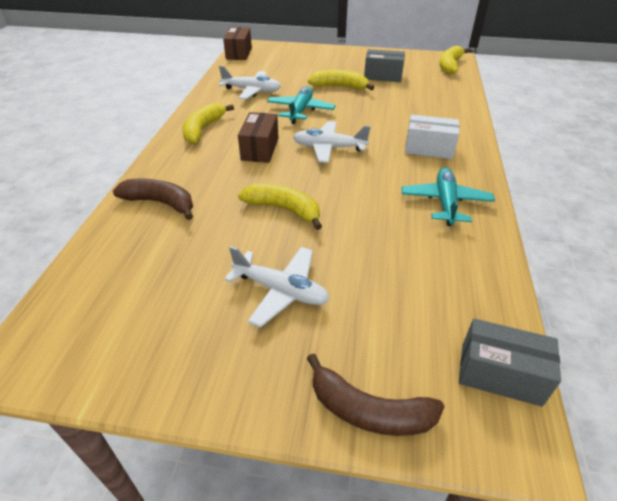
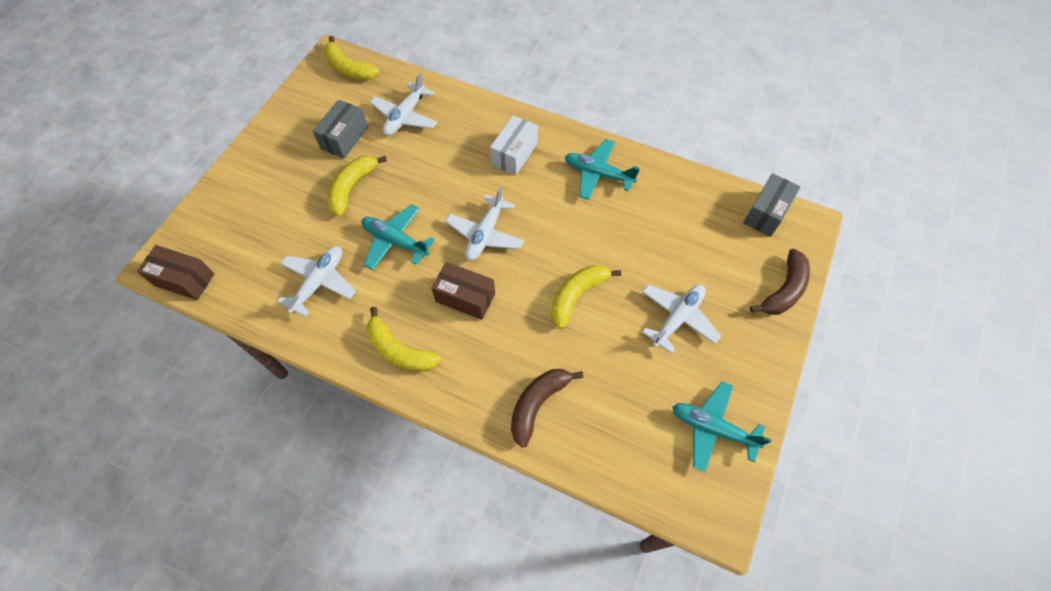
camera: 75 degrees left, 20 degrees up
(135, 341) = (712, 428): none -> turquoise plane
(424, 93) = (405, 116): none -> white plane

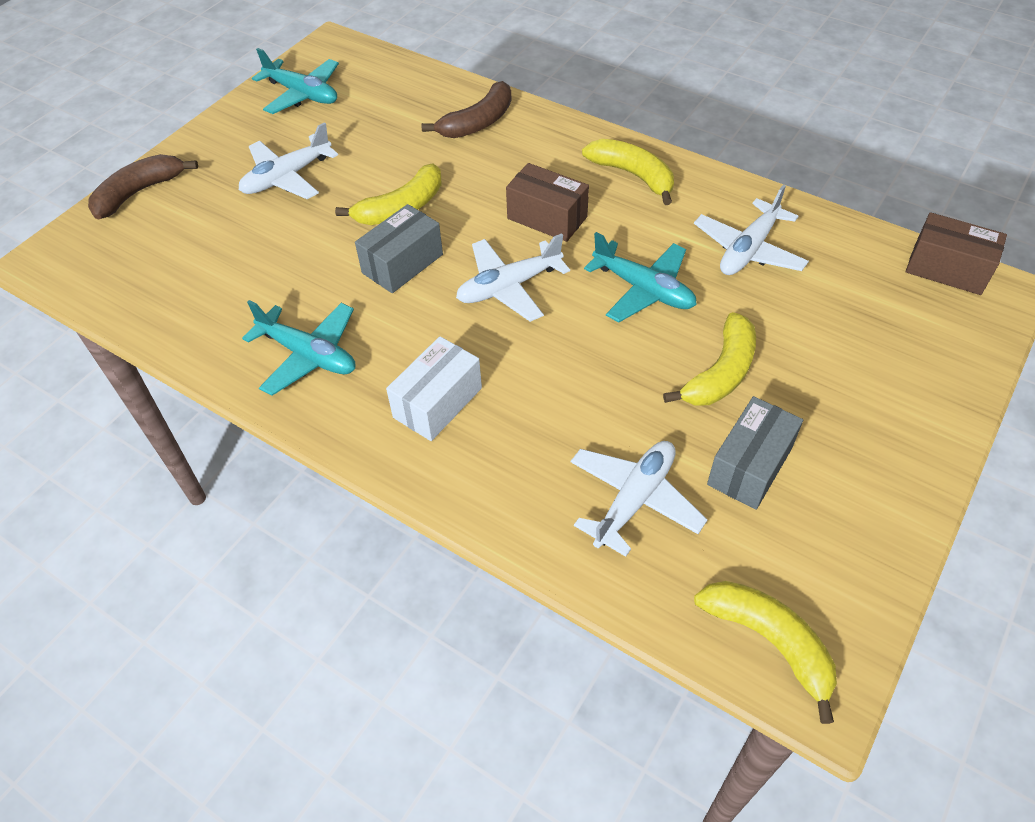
camera: 170 degrees left, 10 degrees down
(485, 234) = (509, 287): white plane -> white plane turned 150 degrees counterclockwise
(766, 213) = (91, 277): grey box -> grey box (402, 264)

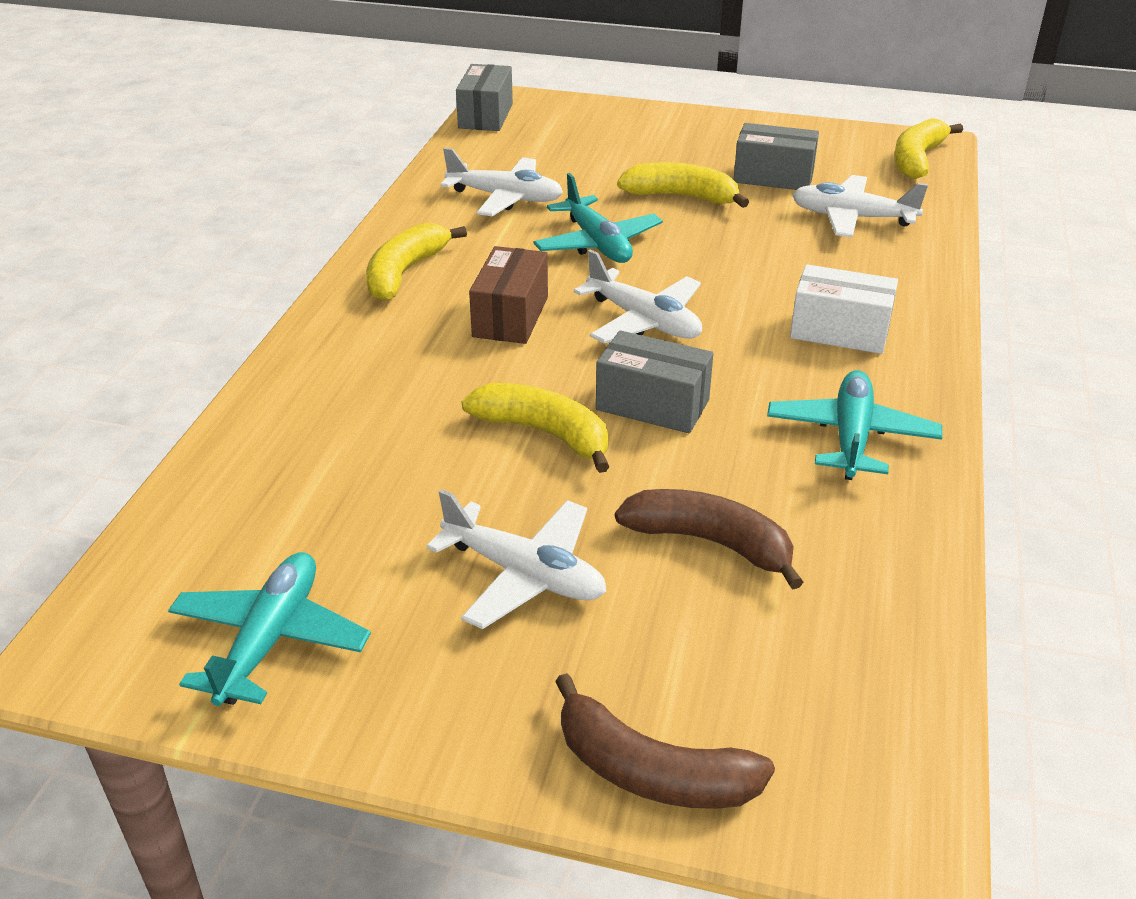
camera: 110 degrees left, 15 degrees down
(478, 122) = (319, 409): brown banana -> brown banana (710, 543)
(643, 289) = (597, 243): turquoise plane -> turquoise plane turned 135 degrees clockwise
(947, 269) = (486, 116): brown box -> grey box

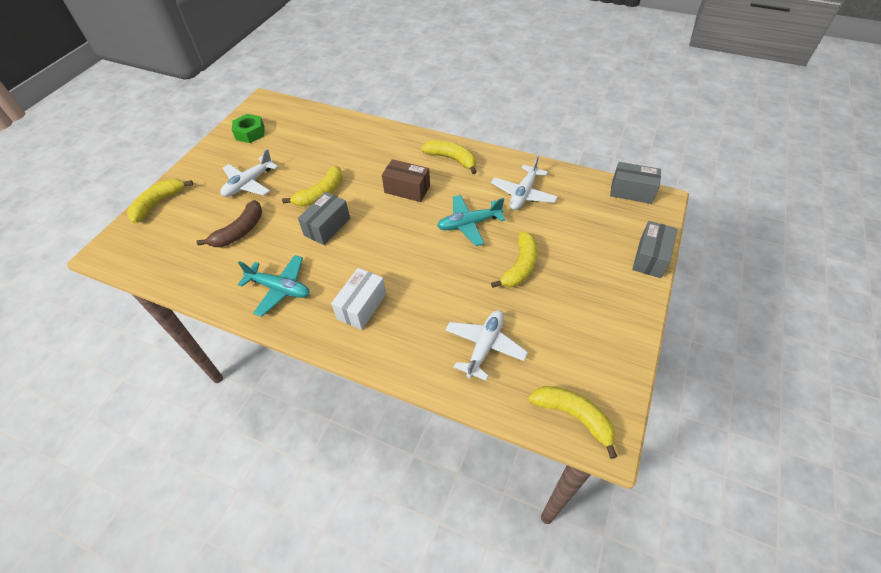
camera: 100 degrees right, 15 degrees up
(270, 639) = (250, 133): turquoise plane -> green nut
(644, 321) = (392, 232): white plane -> none
(652, 771) = (158, 203): brown banana -> yellow banana
(773, 177) = (545, 317): grey box -> grey box (650, 258)

